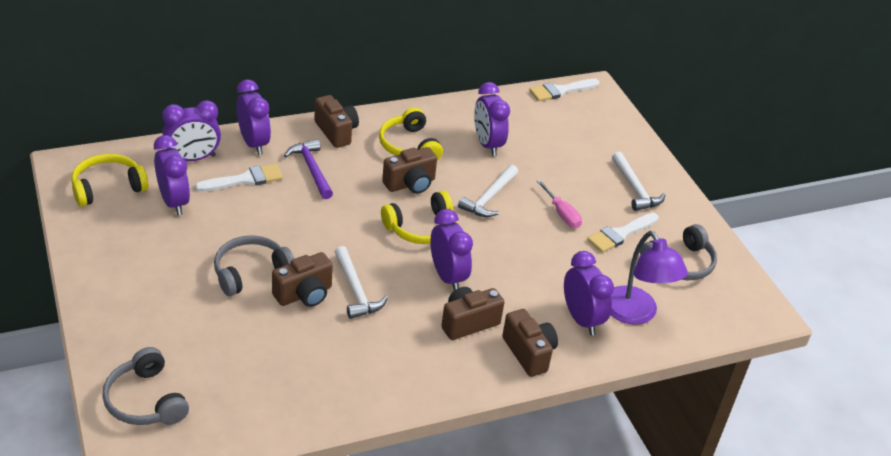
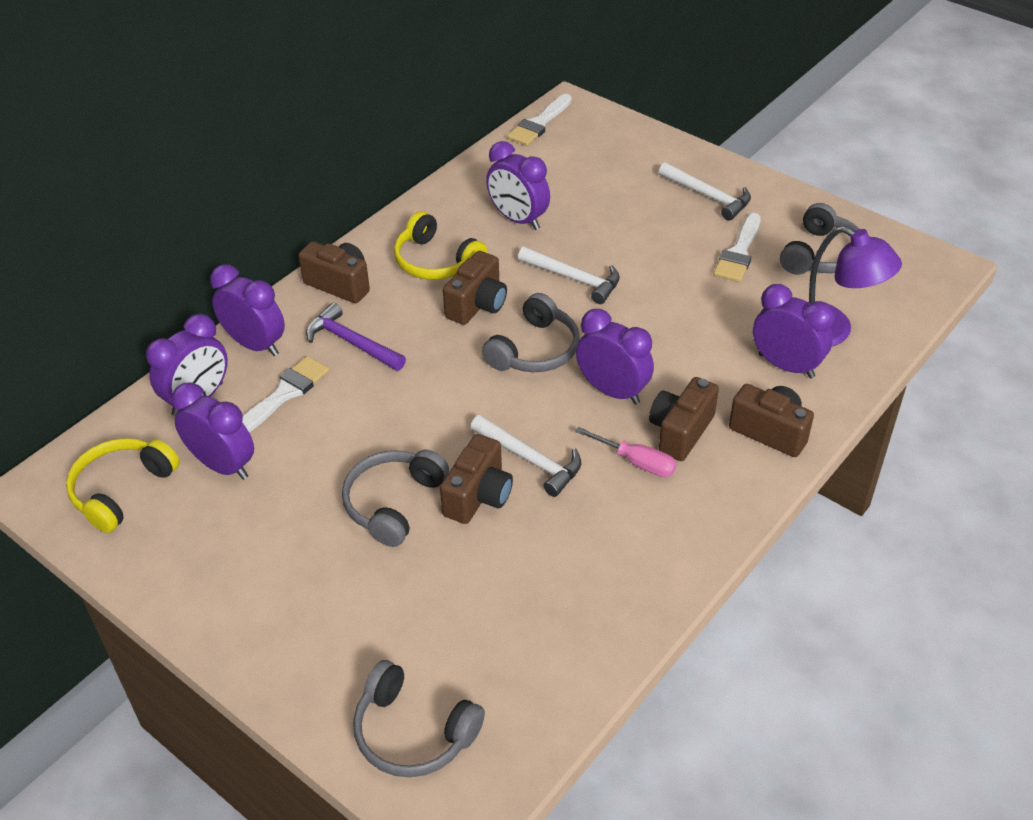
camera: 25 degrees left, 5 degrees up
(421, 228) = (535, 350): yellow headphones -> grey headphones
(489, 198) = (574, 279): white hammer -> white hammer turned 60 degrees counterclockwise
(561, 213) = (662, 259): pink screwdriver -> pink screwdriver (636, 462)

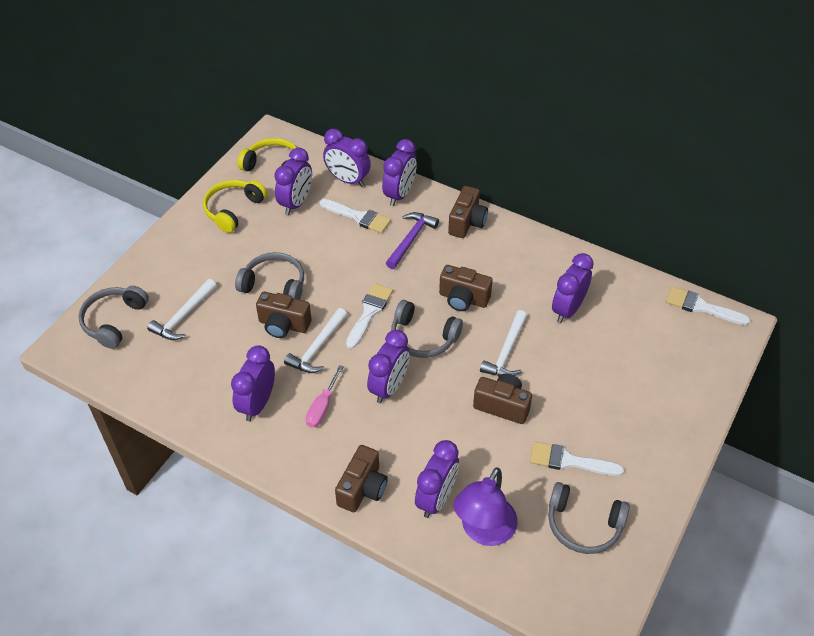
camera: 80 degrees right, 5 degrees up
(436, 261) = (504, 269): yellow headphones -> yellow headphones (233, 210)
(478, 399) = (369, 312): none -> white brush
(621, 534) = (257, 404): none -> purple clock
(680, 432) = (355, 431): brown camera -> brown camera (502, 405)
(708, 196) = (640, 435): white hammer -> white hammer (183, 316)

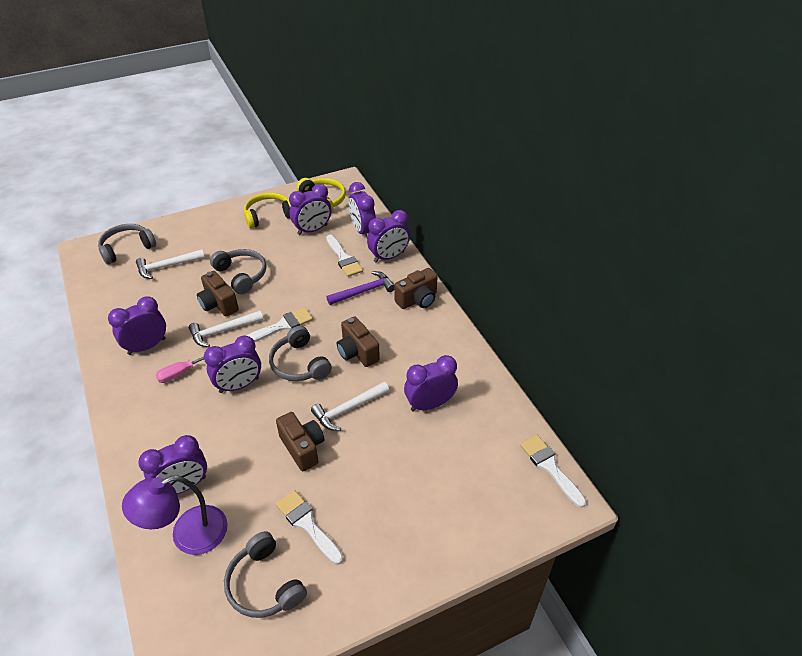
camera: 35 degrees right, 5 degrees down
(362, 488) = (145, 446): brown camera -> none

